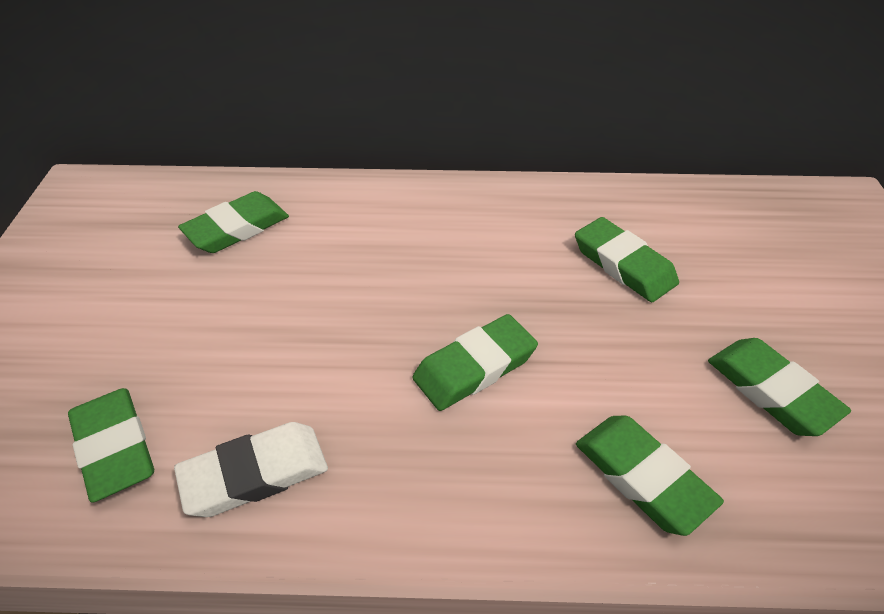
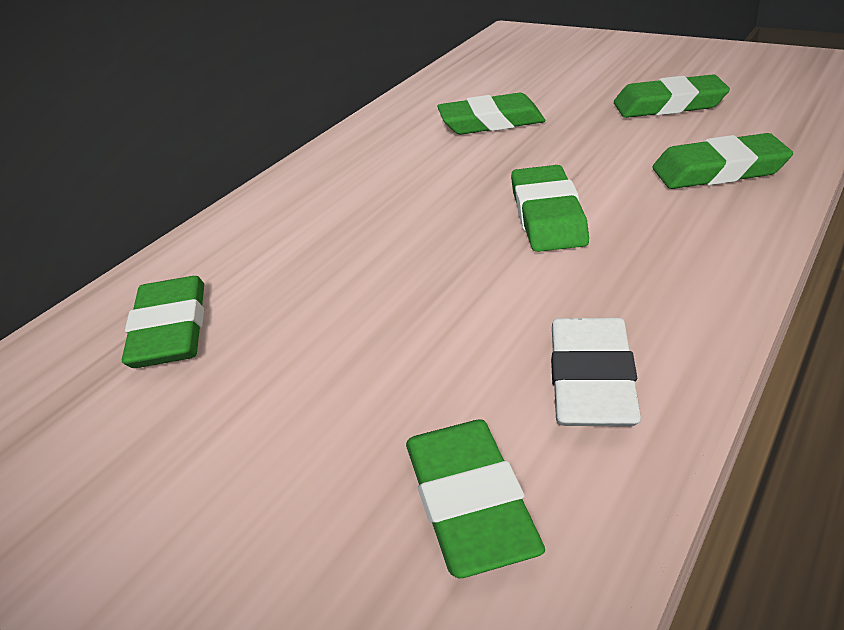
camera: 55 degrees left, 10 degrees down
(114, 447) = (469, 503): green eraser -> green eraser turned 75 degrees clockwise

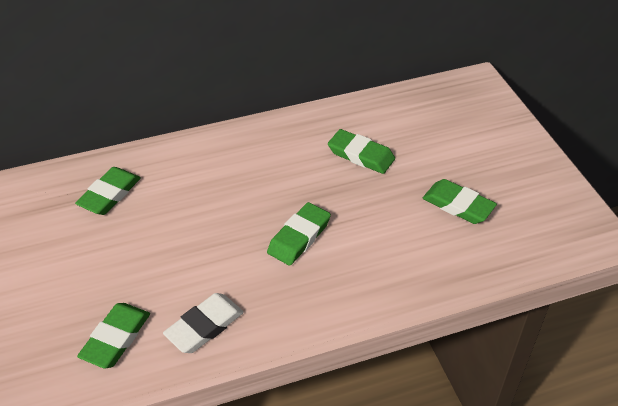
camera: 35 degrees right, 10 degrees up
(719, 170) = (406, 266): green eraser -> none

